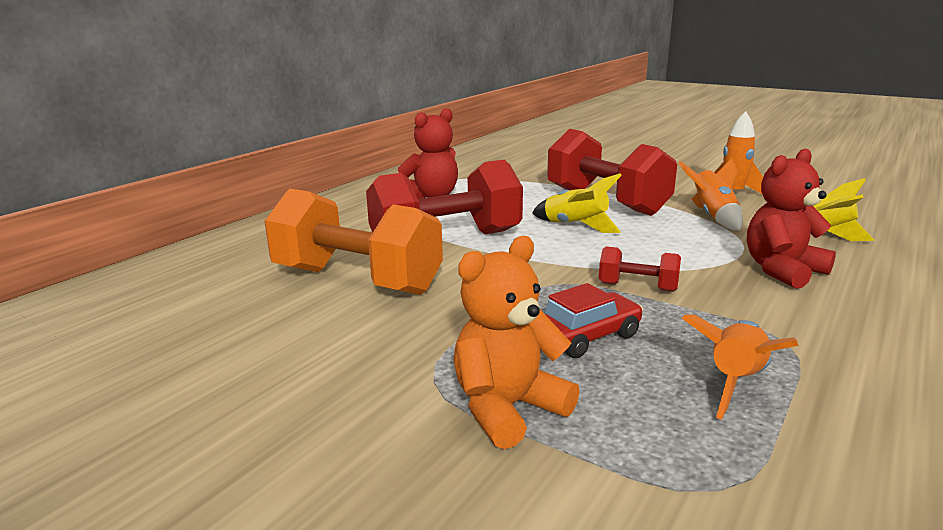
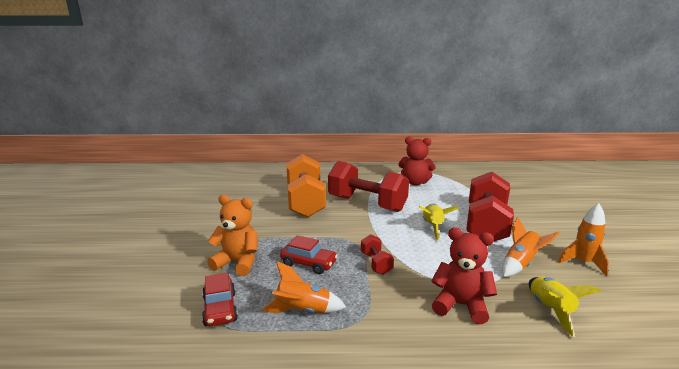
camera: 55 degrees right, 0 degrees up
(674, 473) = (220, 309): none -> red car

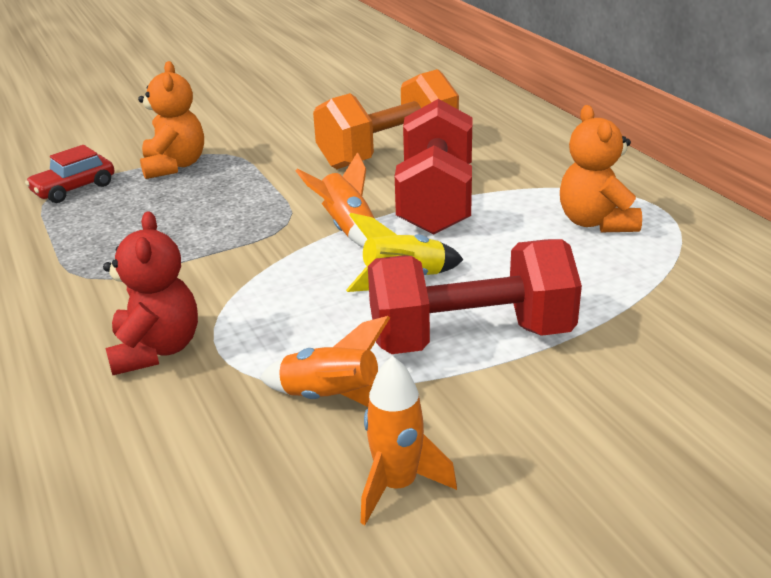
camera: 65 degrees right, 10 degrees up
(302, 311) = (90, 235): orange rocket -> orange rocket (347, 229)
(308, 263) = (201, 208): red car -> none
(376, 263) = (235, 255): red dumbbell -> none
(415, 182) = (596, 222): red teddy bear -> orange teddy bear
(550, 310) = (185, 446): yellow rocket -> none

